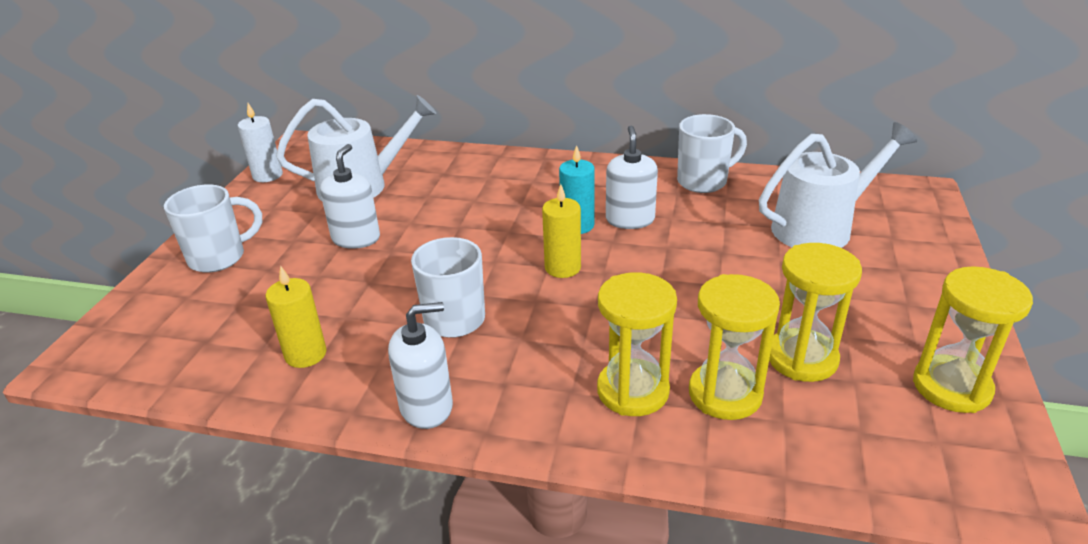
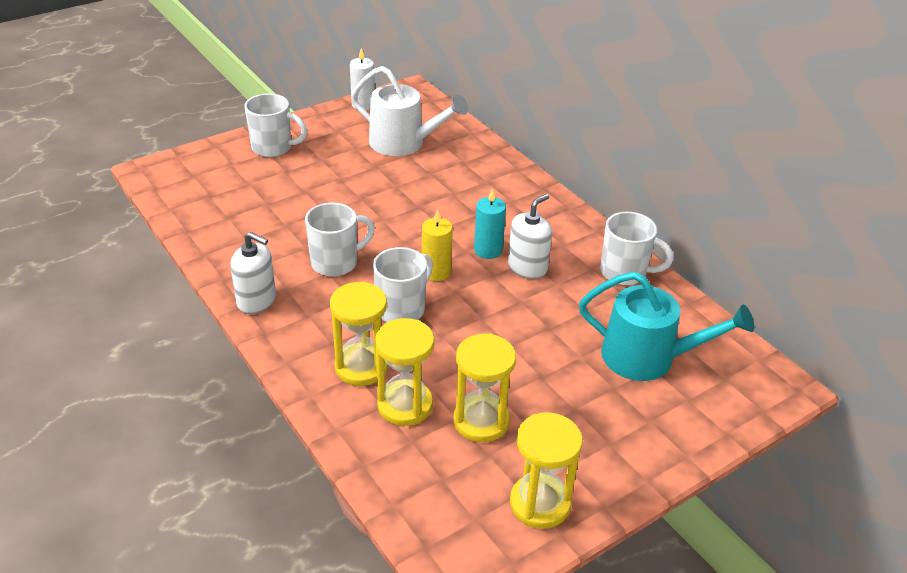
camera: 40 degrees right, 5 degrees up
(305, 354) = (242, 234): yellow candle -> none
(356, 238) = (353, 179): white soap dispenser -> none
(584, 316) = (402, 309): none -> white mug
(820, 227) = (647, 358): white watering can -> turquoise watering can

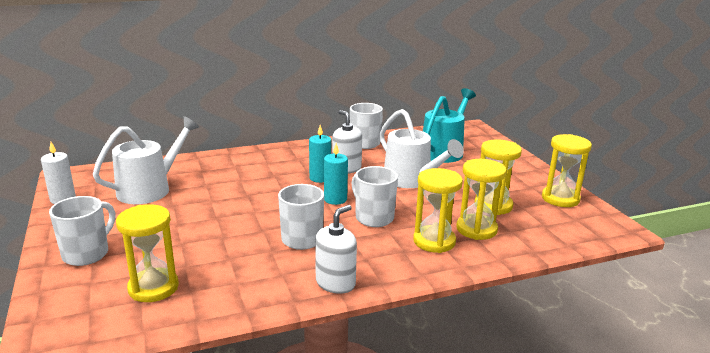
camera: 75 degrees left, 15 degrees down
(229, 196) = (153, 288): none -> yellow hourglass
(436, 272) = (335, 199): yellow candle -> turquoise candle
(523, 331) = (411, 180): none -> white watering can

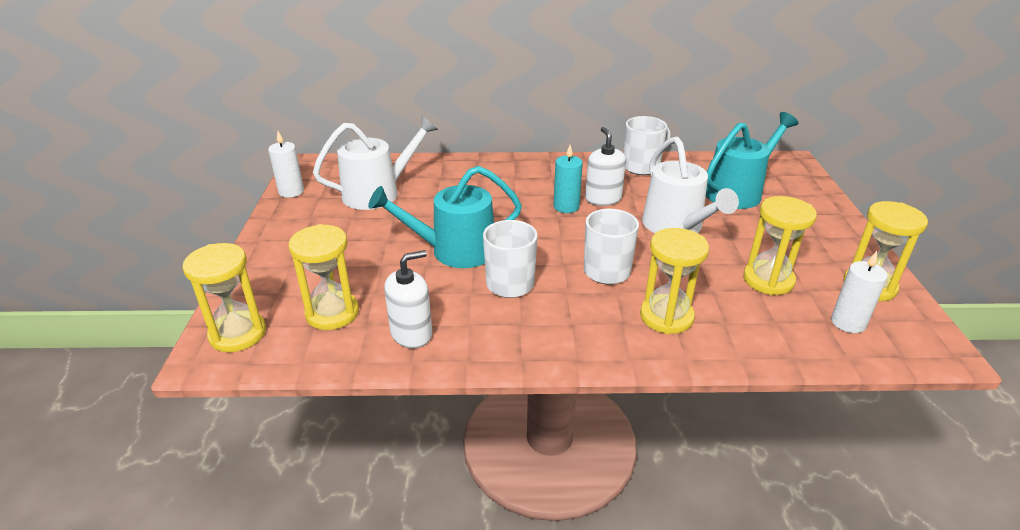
camera: 20 degrees right, 10 degrees up
(87, 254) = (287, 260): white mug -> none
(242, 222) = (455, 251): none -> turquoise watering can
(335, 199) = (571, 238): turquoise candle -> none
(335, 283) = (523, 348): white soap dispenser -> white soap dispenser (411, 334)
(476, 229) = (729, 310): yellow hourglass -> yellow hourglass (238, 334)
(558, 223) = (848, 322): none -> white candle

